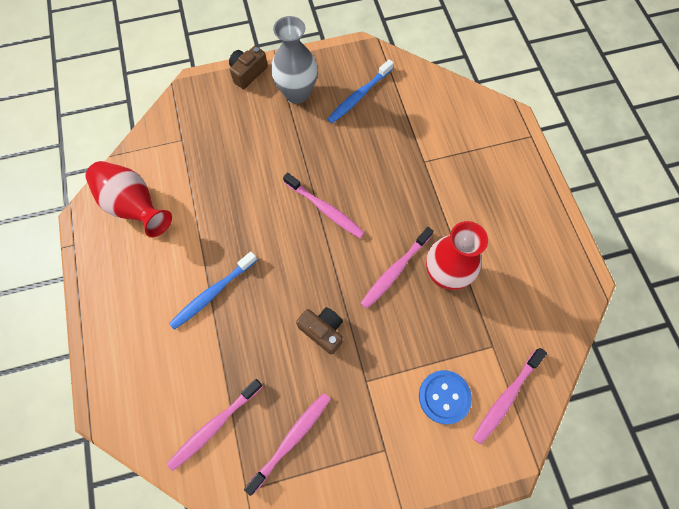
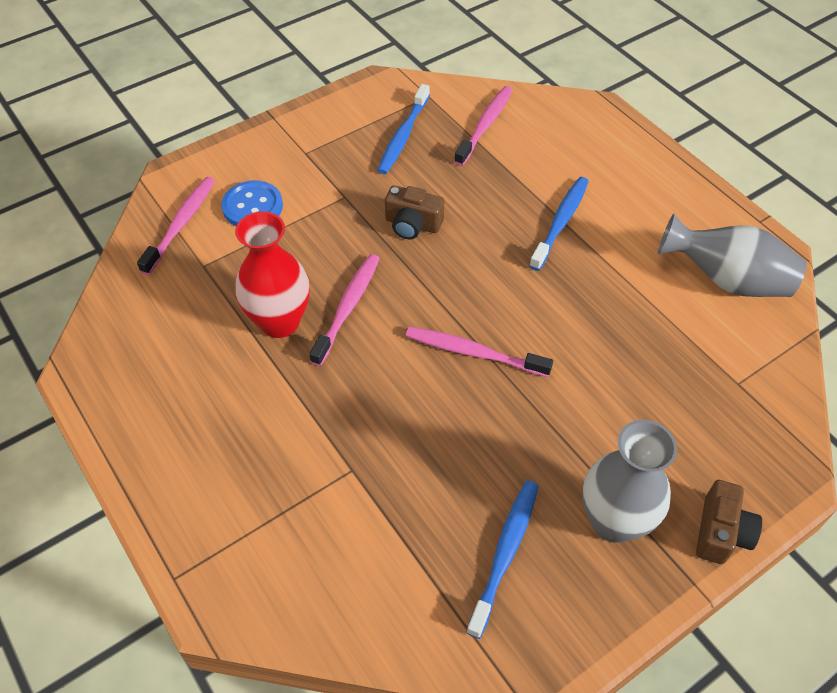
camera: 160 degrees right, 15 degrees down
(134, 206) = (726, 280): red vase -> grey vase
(291, 439) = (403, 136): pink toothbrush -> blue toothbrush

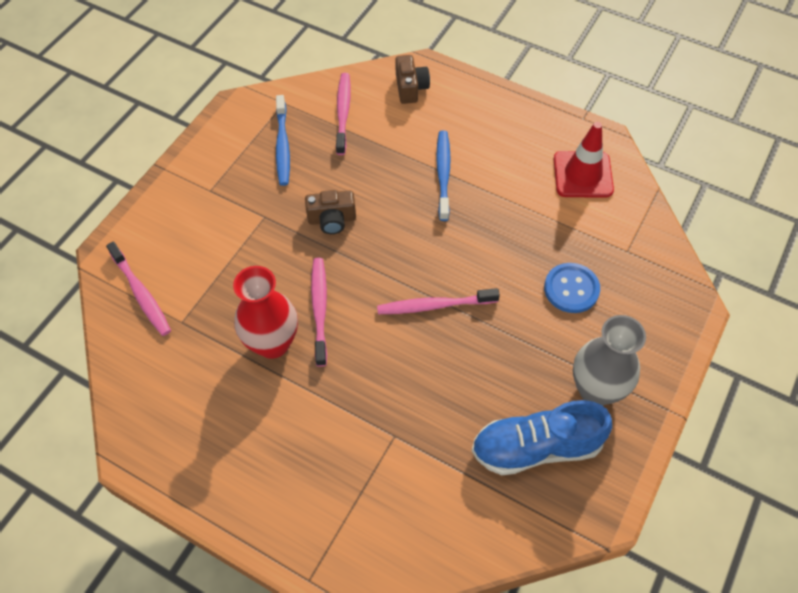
camera: 25 degrees left, 5 degrees up
(181, 224) = (141, 294): pink toothbrush -> pink toothbrush turned 150 degrees clockwise
(252, 206) = (193, 254): blue button -> blue button (571, 289)
(505, 553) = (536, 447): blue toothbrush -> blue shoe
(721, 532) = (667, 365): brown camera -> brown camera (410, 88)
(726, 280) = (582, 174): grey vase -> red traffic cone

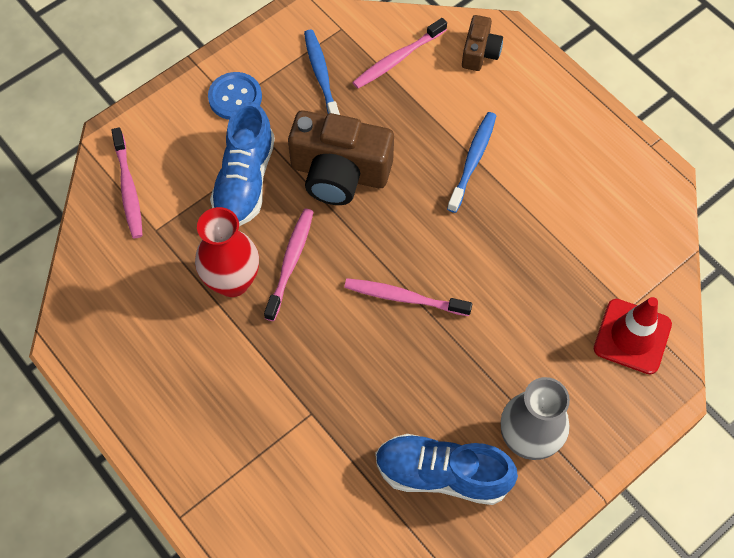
camera: 20 degrees right, 5 degrees up
(249, 253) = (245, 181): none -> blue shoe
(282, 146) = (321, 76): blue toothbrush -> blue toothbrush turned 150 degrees clockwise
(332, 219) = (339, 173): brown camera -> brown camera, size x1.93
(343, 113) = (397, 59): pink toothbrush -> pink toothbrush turned 150 degrees counterclockwise
(571, 289) = (550, 328): blue button -> blue button (235, 97)
(582, 174) = (620, 209): red traffic cone -> red traffic cone (632, 336)

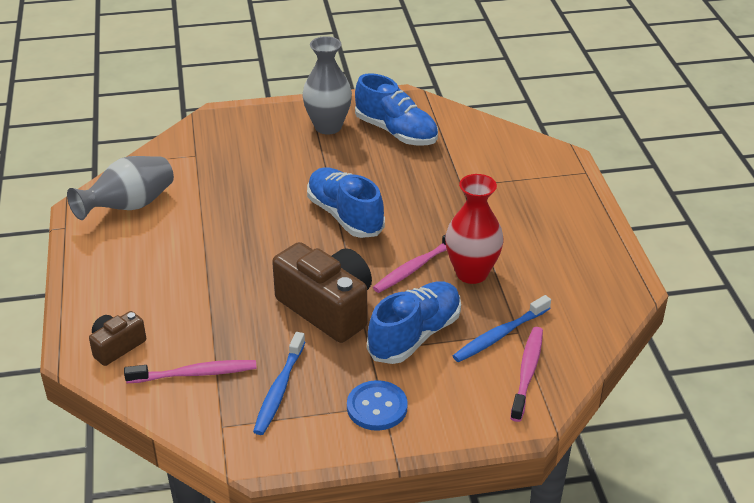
camera: 150 degrees left, 25 degrees down
(404, 297) = (345, 215): pink toothbrush -> blue shoe
(473, 160) = (210, 272): blue toothbrush -> blue toothbrush (499, 335)
(620, 200) = (129, 206): none -> grey vase
(632, 336) = (210, 143): red traffic cone -> none

